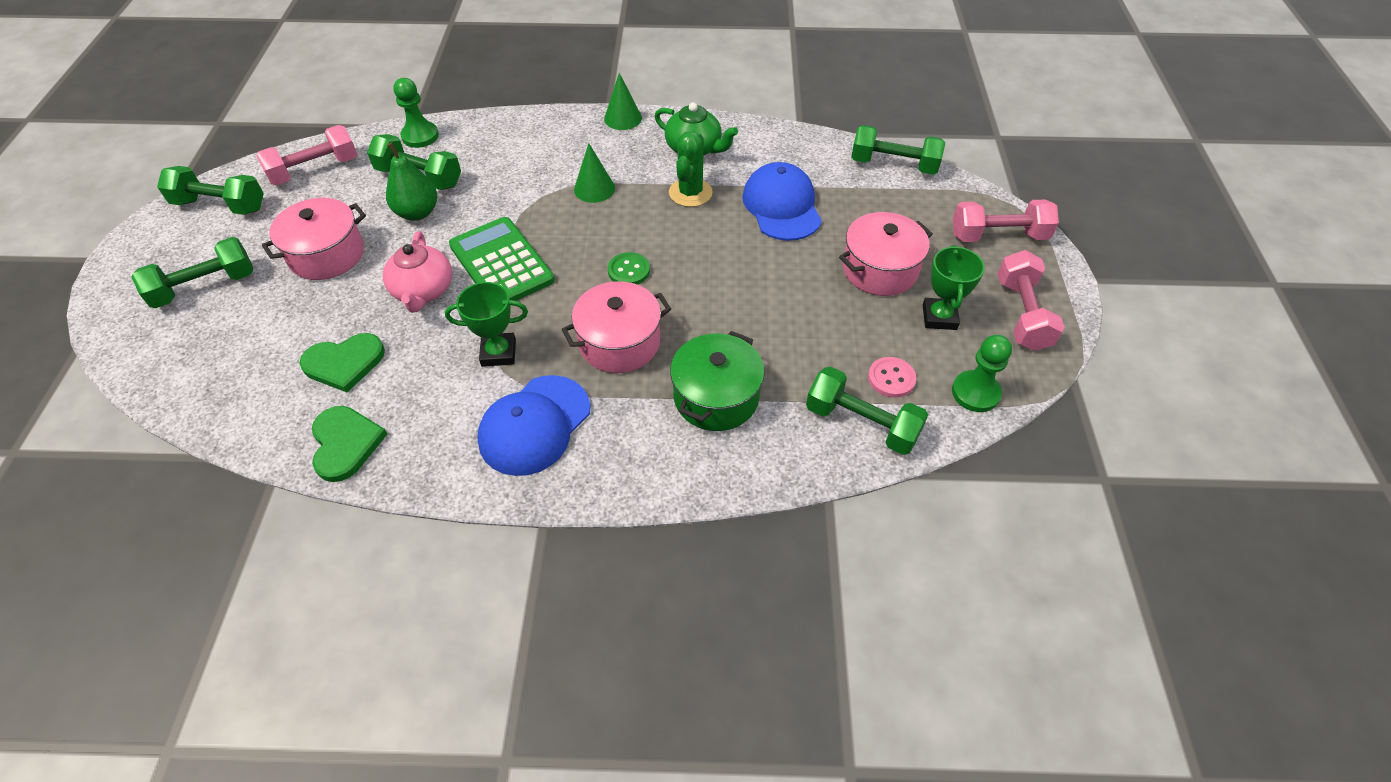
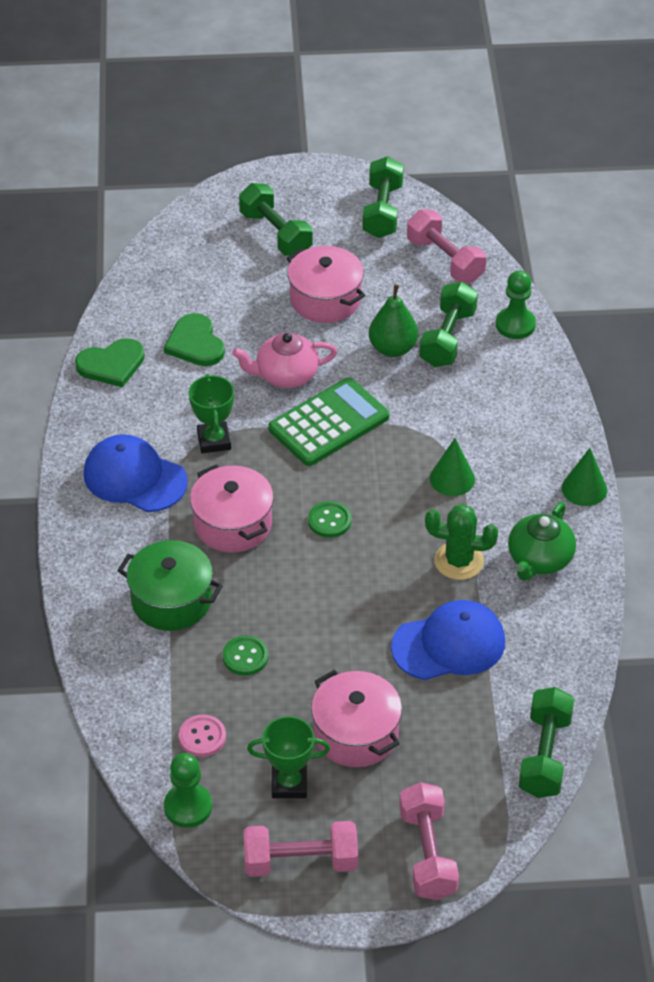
camera: 85 degrees right, 5 degrees down
(792, 341) = (245, 657): none -> green button
(861, 423) = (146, 711): green dumbbell -> none

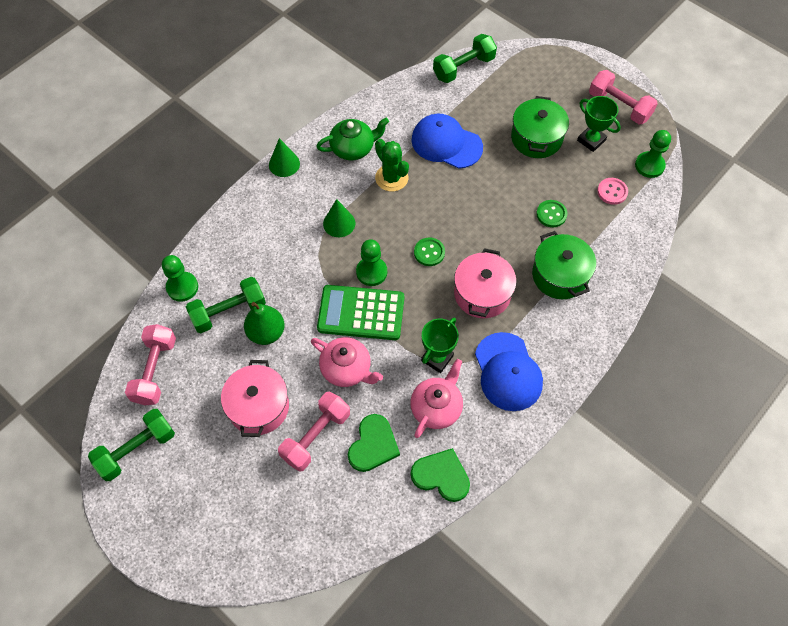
camera: 135 degrees left, 15 degrees up
(171, 405) = (436, 407): none -> pink teapot
(276, 233) = (222, 496): green dumbbell -> none
(356, 733) = (536, 138): pink pot -> green pot
(363, 462) = (371, 272): none -> green pawn
(427, 854) = (560, 70): pink dumbbell -> pink dumbbell (316, 436)

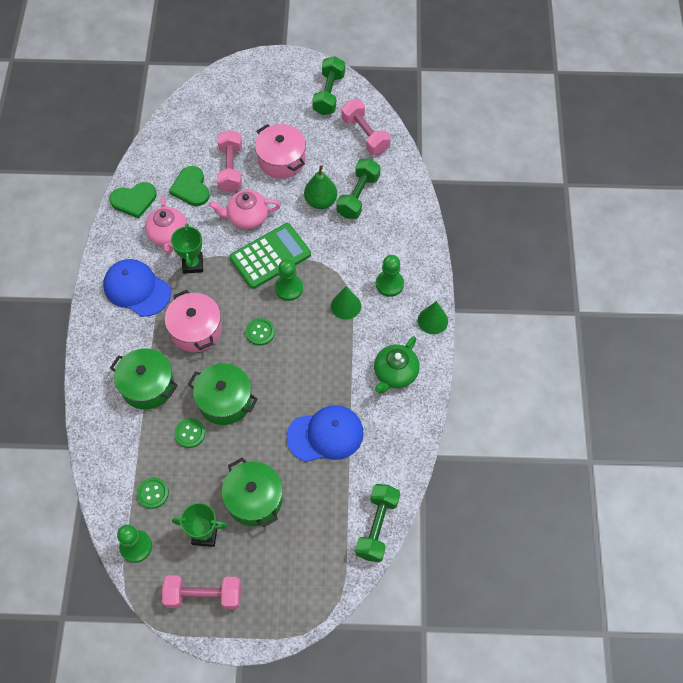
camera: 140 degrees right, 0 degrees up
(182, 287) = (404, 189): green pawn -> green pawn (389, 284)
(391, 178) = (341, 370): green cactus -> none
(504, 219) = (225, 401): none -> green pot
(612, 192) = (153, 493): pink button -> green button

